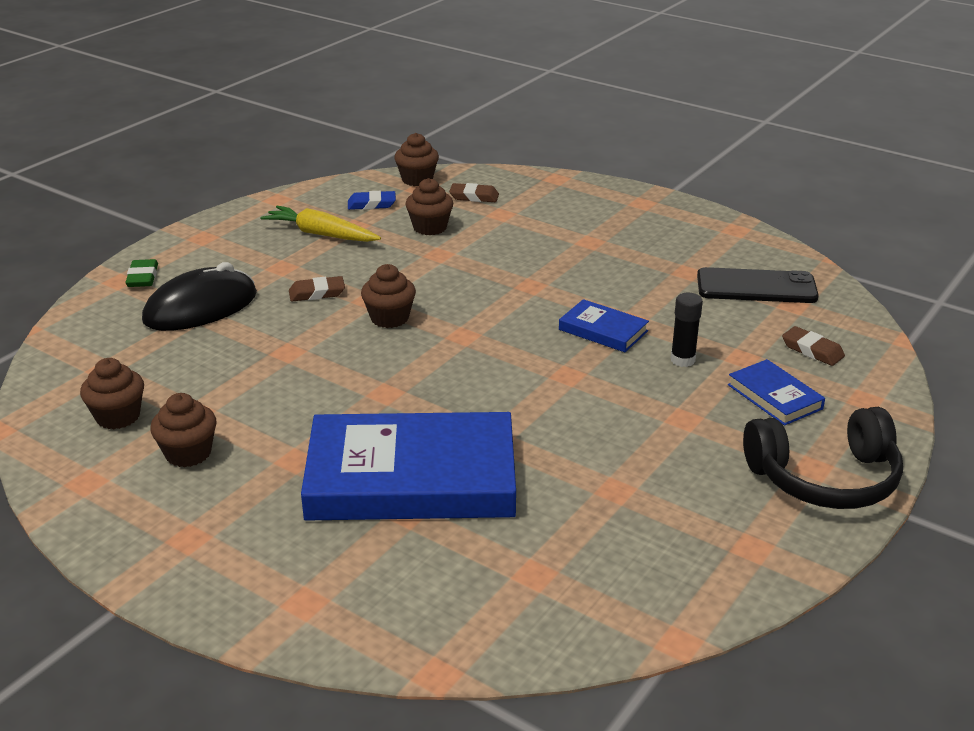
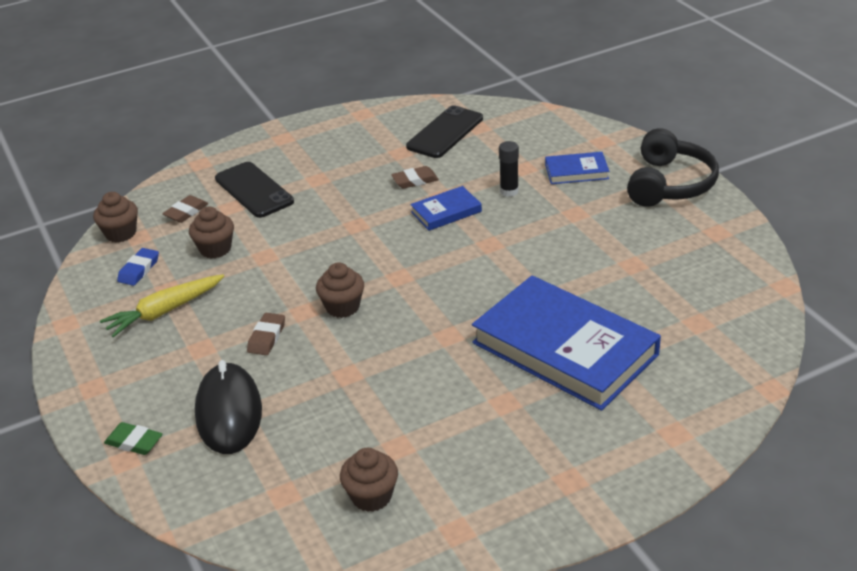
camera: 60 degrees left, 5 degrees up
(188, 453) = (457, 461): brown cupcake -> none
(411, 477) = (564, 349): blue book -> blue book turned 75 degrees counterclockwise
(538, 216) = (254, 190): none -> black phone
(812, 350) = (536, 139): brown eraser -> brown eraser (415, 180)

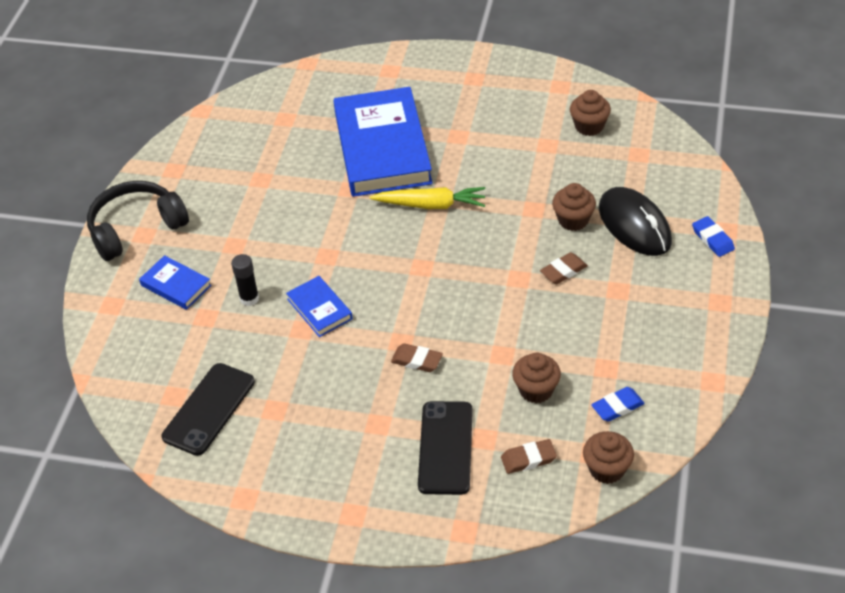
camera: 140 degrees left, 10 degrees up
(134, 442) = (712, 239): green eraser -> blue eraser
(164, 312) = (624, 343): yellow carrot -> yellow carrot (431, 205)
(229, 412) = (634, 225): black mouse -> black mouse turned 60 degrees counterclockwise
(342, 307) = (487, 265): brown cupcake -> brown cupcake (573, 220)
(415, 180) = (302, 362): brown eraser -> brown eraser (417, 360)
(445, 133) = (209, 409): black phone -> black phone turned 45 degrees counterclockwise
(446, 212) = (319, 309): blue book -> blue book turned 45 degrees clockwise

